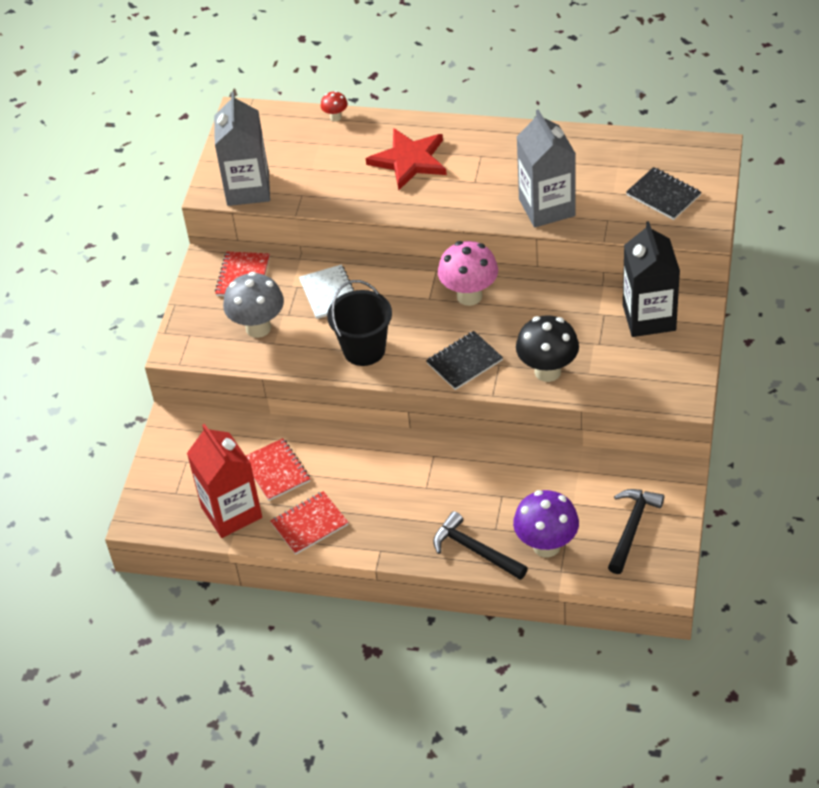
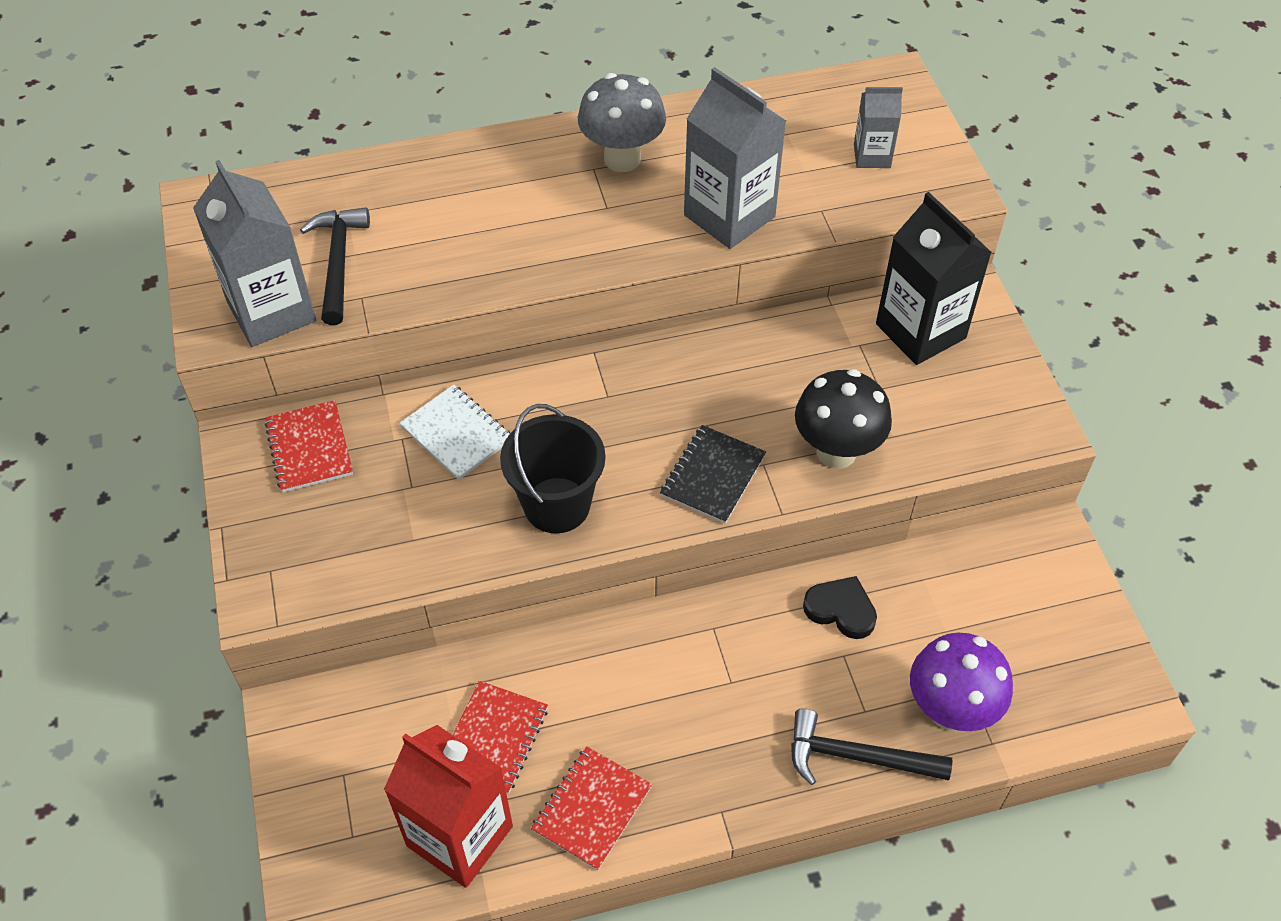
camera: 30 degrees left, 5 degrees up
(258, 328) = (375, 523): grey mushroom -> grey mushroom (622, 159)
(276, 471) = (494, 738): red notebook -> red notebook turned 75 degrees clockwise
(335, 117) = (350, 169): red mushroom -> none
(409, 160) = (495, 202): red star -> none
(469, 296) = (662, 375): pink mushroom -> none
(516, 471) = (841, 610): none -> black heart
(632, 528) = (1044, 638): black hammer -> black hammer (338, 262)
(663, 195) = (872, 156): black notebook -> grey carton

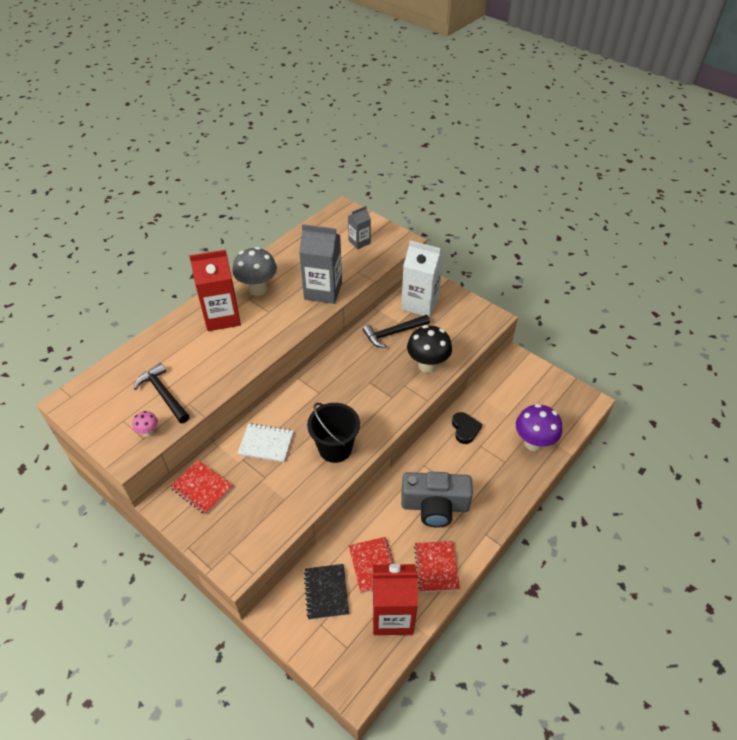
camera: 35 degrees left, 5 degrees down
(271, 312) = (149, 432): grey carton -> pink mushroom
(526, 180) = (222, 317): none -> red carton
(674, 708) = (435, 506): none -> grey camera
(713, 476) = (388, 401): black notebook -> black notebook (326, 592)
(841, 610) = (465, 429): black heart -> black heart turned 90 degrees clockwise
(856, 756) = (516, 481): black hammer -> black hammer (393, 333)
(920, 331) = (420, 303): black carton -> white carton

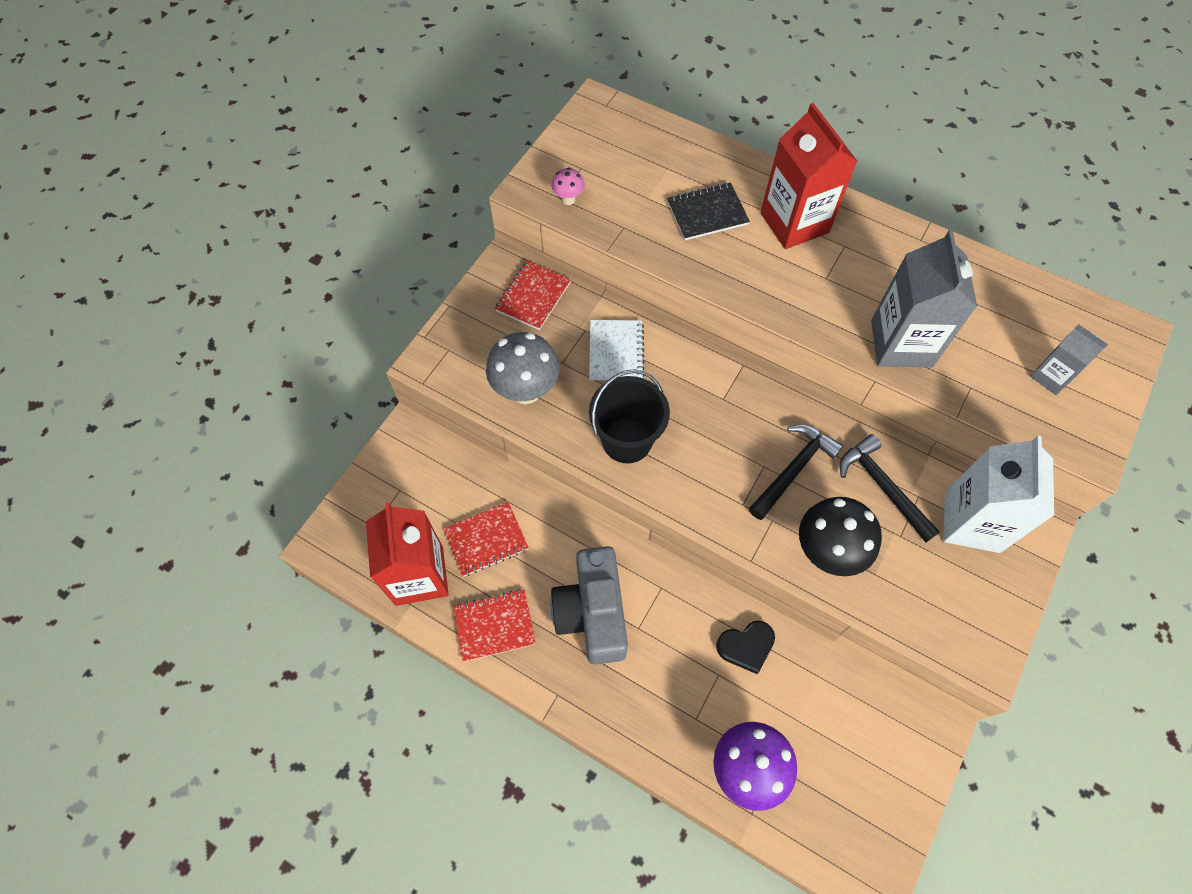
camera: 80 degrees right, 15 degrees up
(163, 394) = (633, 196): black hammer -> black hammer (793, 469)
(258, 289) = (870, 252): grey mushroom -> grey mushroom (526, 390)
(326, 592) = (442, 488): black notebook -> black notebook (707, 213)

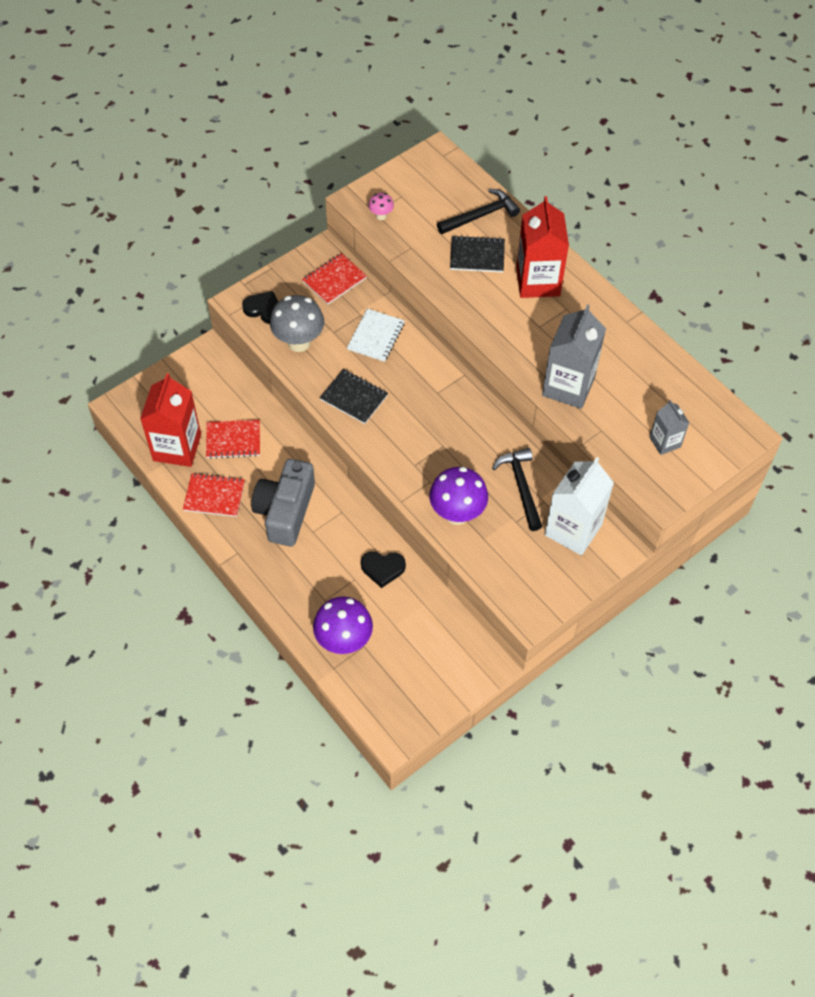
camera: 20 degrees right, 5 degrees down
(463, 362) = (264, 309): none -> black heart
(627, 440) = (354, 397): black bucket -> black notebook
(793, 469) = (463, 454): black hammer -> black hammer (481, 215)
(827, 552) = (457, 514): black mushroom -> purple mushroom

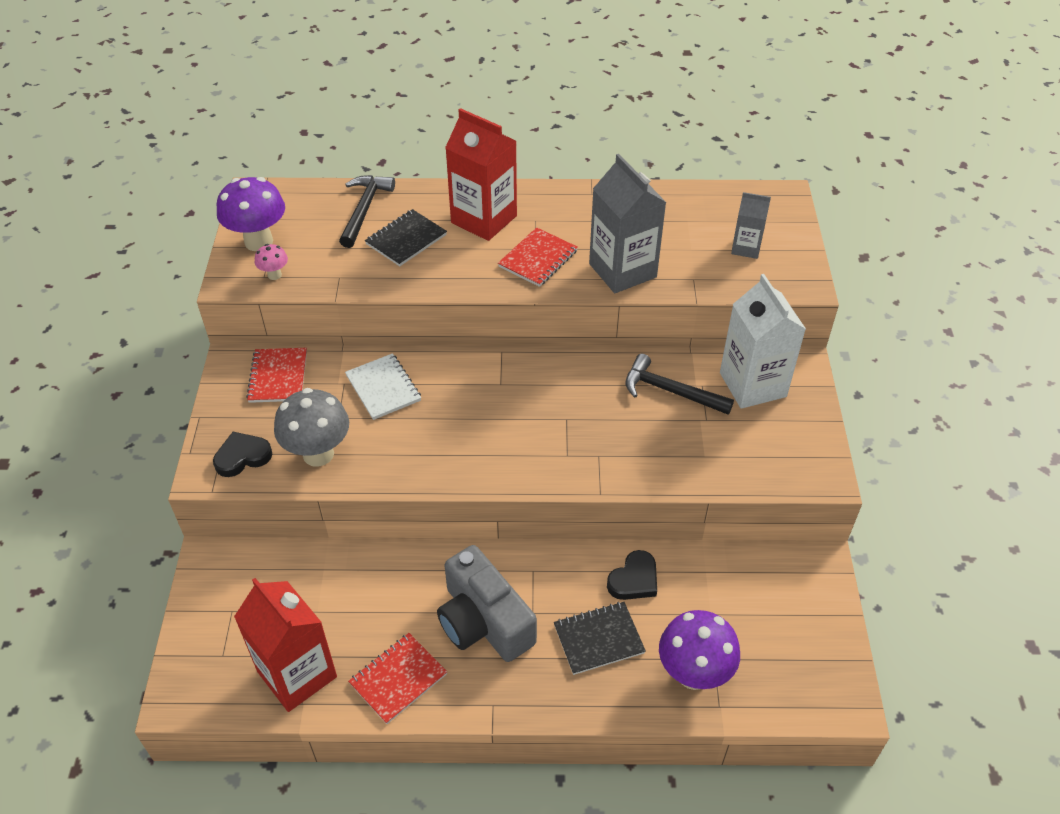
camera: 50 degrees left, 10 degrees down
(233, 440) = (346, 611): red notebook -> red notebook (538, 259)
(354, 397) = (436, 452): black notebook -> black notebook (598, 639)
(457, 514) = (657, 458): purple mushroom -> purple mushroom (258, 241)

